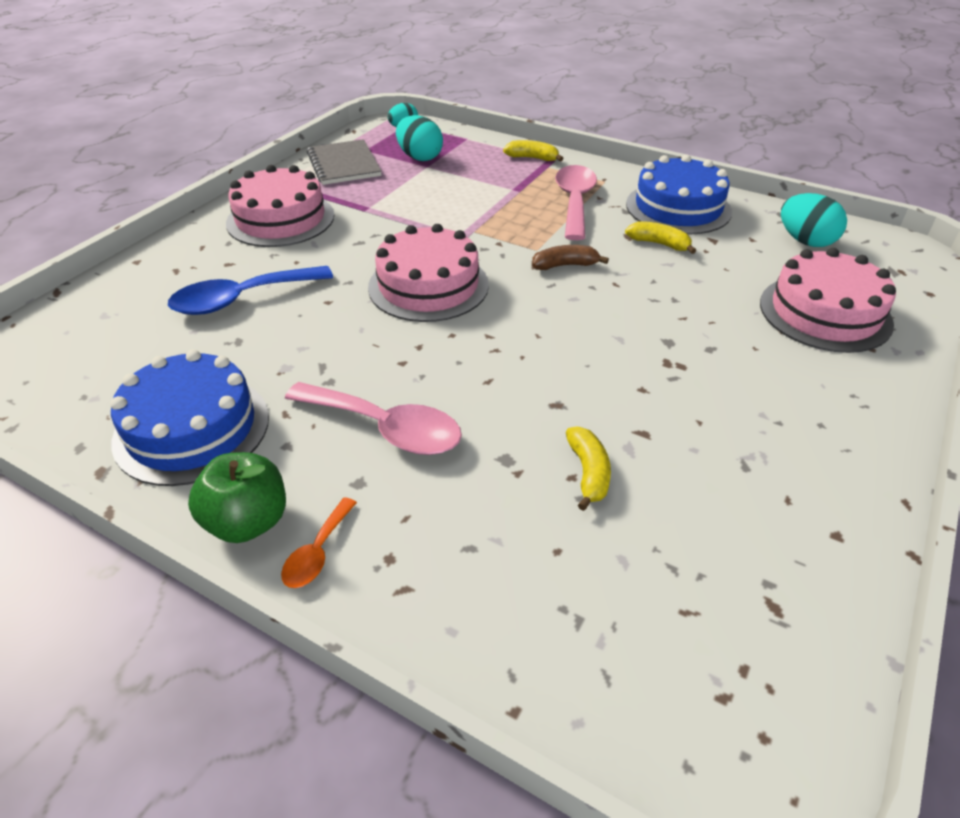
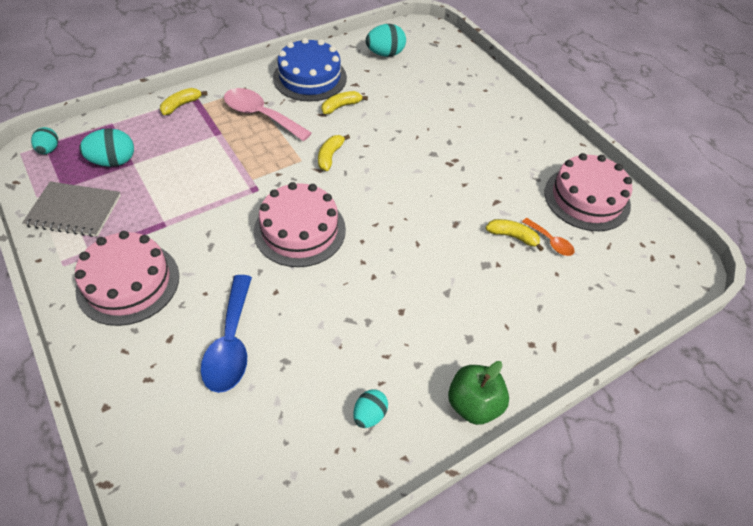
camera: 65 degrees left, 10 degrees up
(192, 428) = (369, 415): blue cake -> turquoise egg
(317, 552) = (513, 376): orange spoon -> orange spoon (550, 242)
(385, 428) = (430, 308): pink spoon -> none
(565, 265) = (330, 156): brown banana -> yellow banana
(825, 313) = (449, 86): pink cake -> pink cake (587, 198)

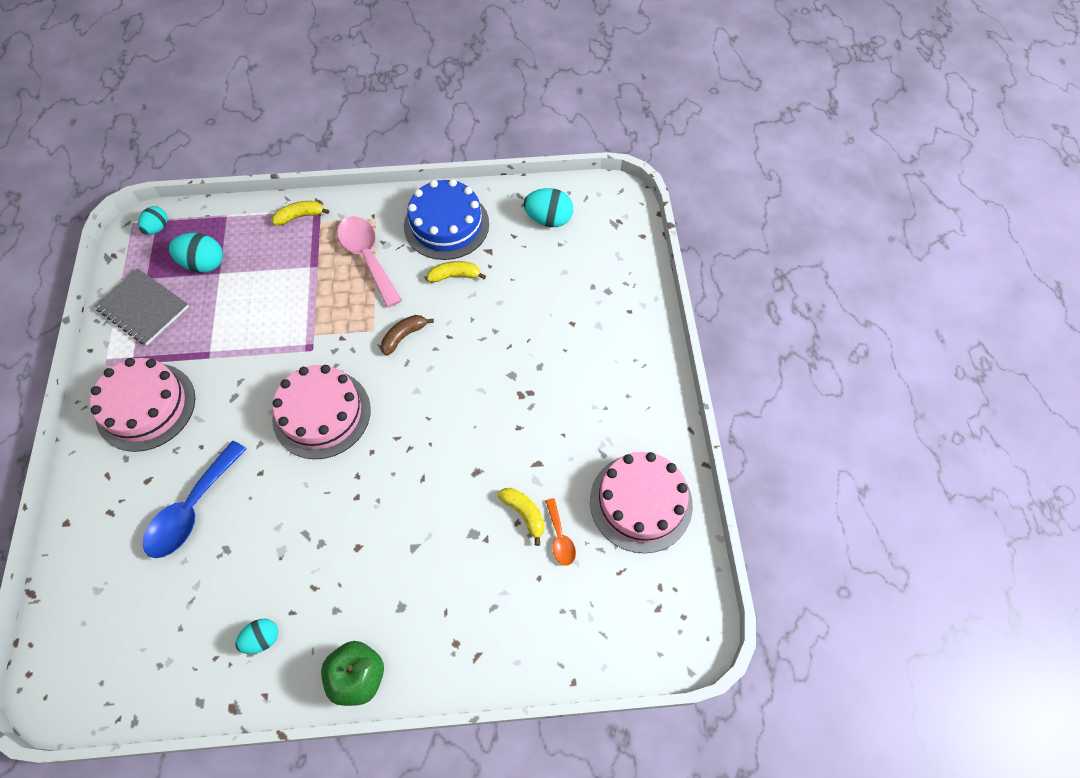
camera: 30 degrees right, 10 degrees up
(330, 156) = (404, 336): yellow banana -> brown banana

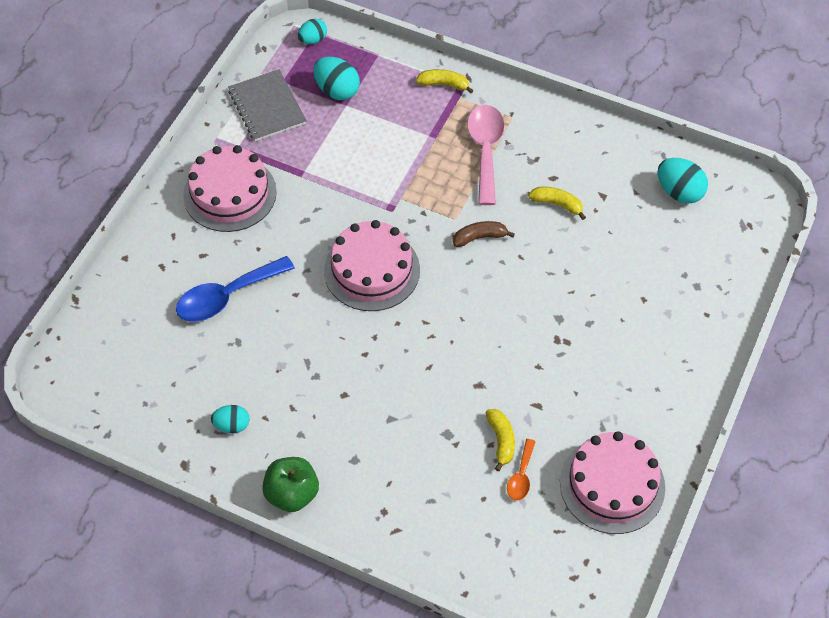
camera: 30 degrees right, 5 degrees down
(446, 225) = (576, 153): blue cake -> none

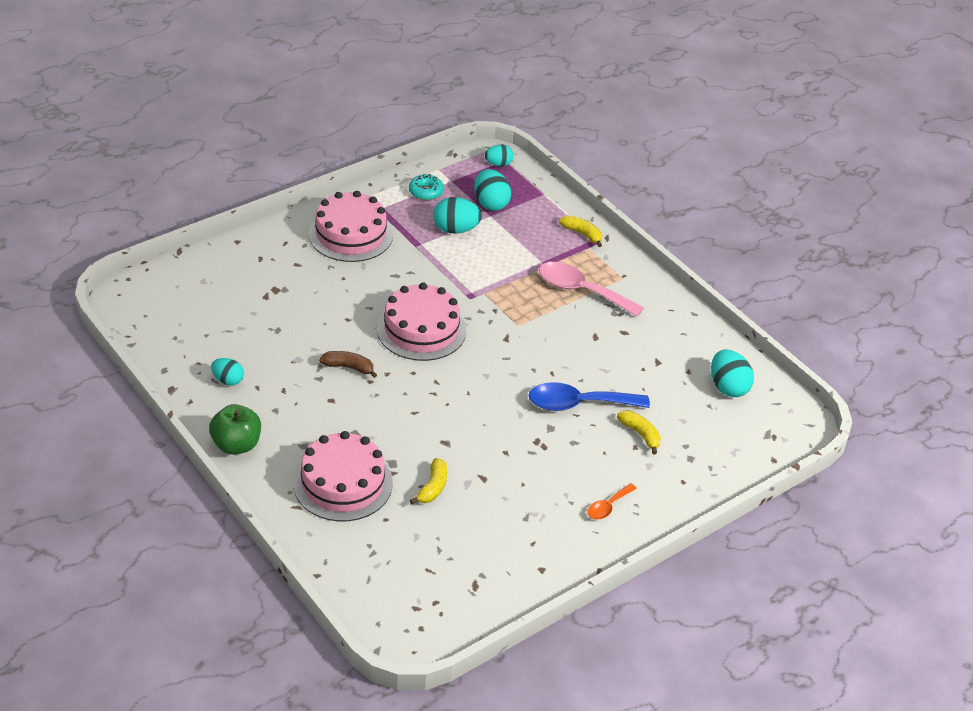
camera: 25 degrees right, 15 degrees down
(226, 296) = (293, 297): blue spoon -> blue spoon (578, 404)
(267, 107) = (426, 192): grey notebook -> turquoise donut
(325, 137) = (455, 229): none -> turquoise egg
(480, 237) = (528, 345): brown banana -> brown banana (348, 367)
(485, 150) = (581, 291): pink spoon -> pink spoon turned 90 degrees counterclockwise
(521, 476) = (429, 519): orange spoon -> orange spoon (608, 506)
(557, 204) = (613, 351): yellow banana -> yellow banana (640, 434)
(612, 485) = (501, 560): pink cake -> pink cake (342, 483)

